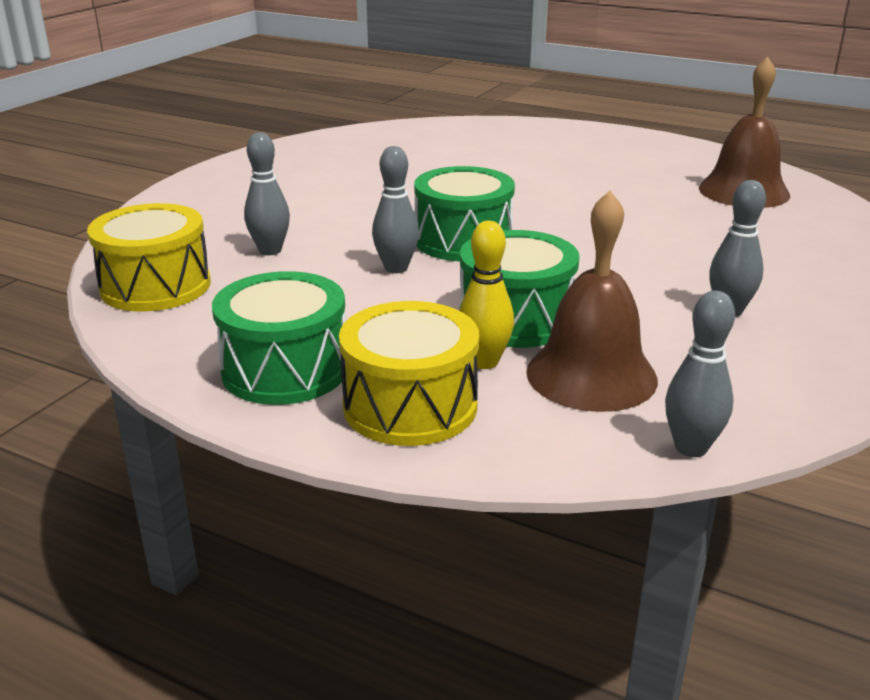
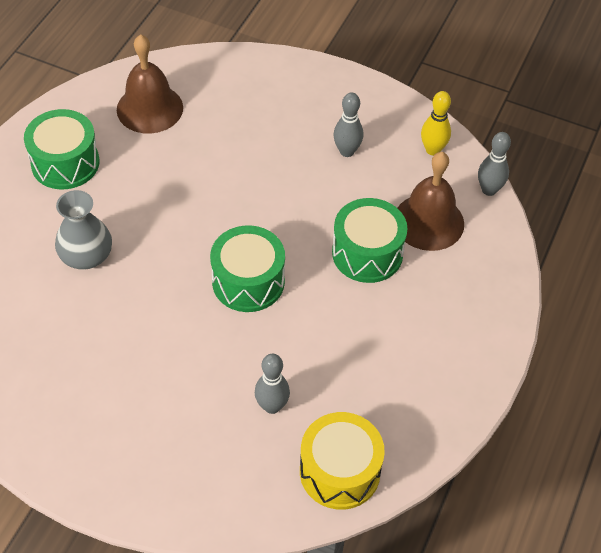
camera: 95 degrees left, 25 degrees up
(285, 369) = (444, 368): green drum -> green drum (65, 163)
(396, 268) = (298, 320): grey bowling pin -> none
(410, 406) = (472, 303): yellow drum -> none
(484, 362) = (421, 269): yellow bowling pin -> yellow bowling pin (433, 150)
(500, 167) = (86, 256): none -> grey vase

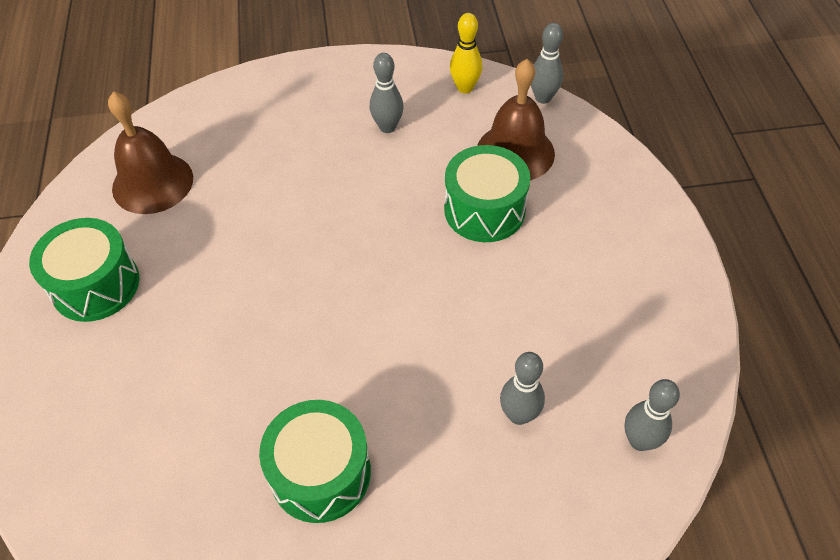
camera: 30 degrees left, 0 degrees up
(86, 256) = (194, 372): grey vase -> none
(248, 281) = (391, 301): green drum -> green drum (320, 473)
(339, 471) = (639, 441): yellow drum -> grey bowling pin

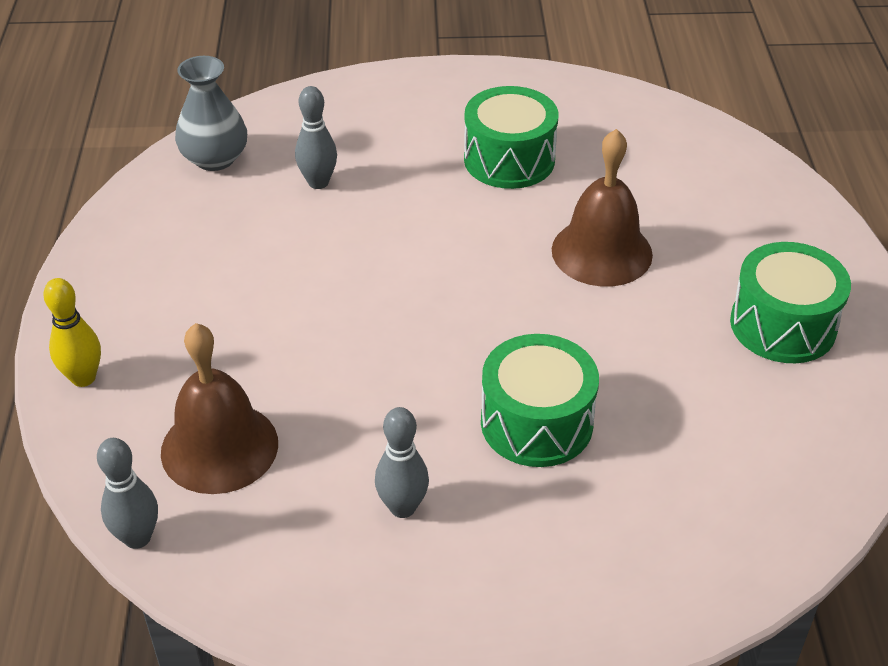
camera: 175 degrees left, 10 degrees down
(152, 183) = (754, 448): brown bell -> brown bell (601, 252)
(465, 88) = (260, 571): yellow bowling pin -> yellow bowling pin (83, 378)
(484, 210) = (290, 370): green drum -> green drum (536, 423)
(639, 441) = (215, 158): grey bowling pin -> grey vase

